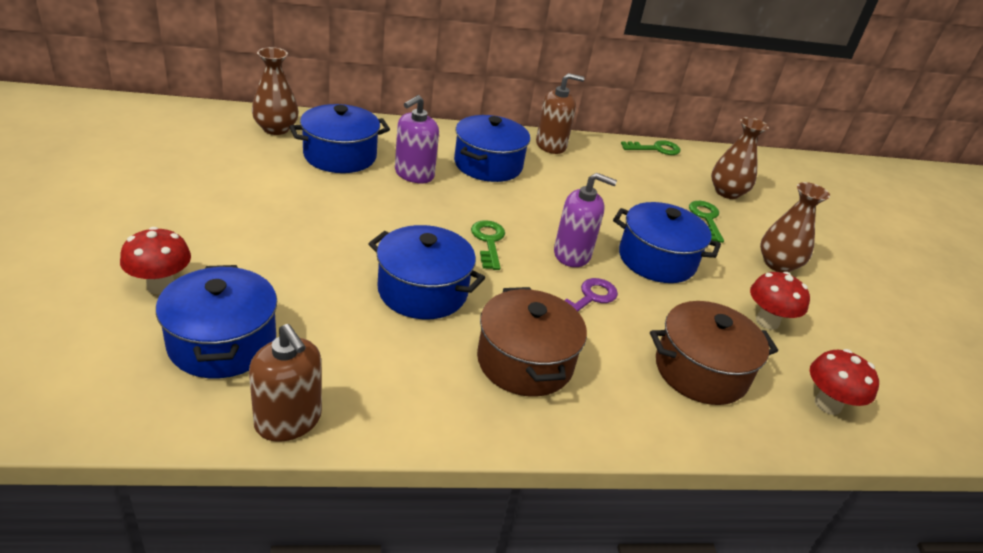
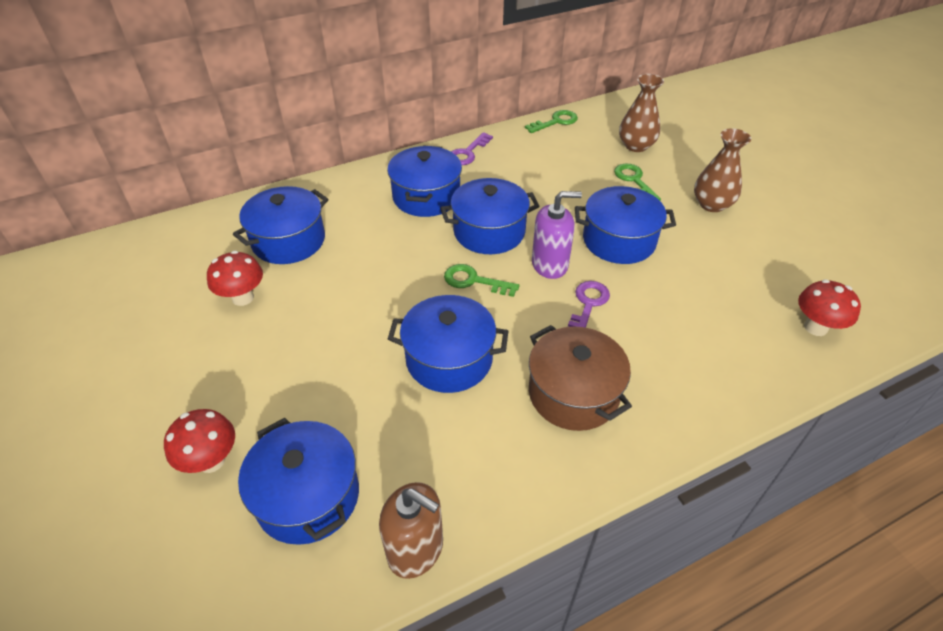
camera: 15 degrees left, 10 degrees up
(276, 129) = (209, 233): brown vase -> none
(414, 174) = (368, 234): purple soap dispenser -> none
(488, 241) = (474, 281): green key -> green key turned 45 degrees counterclockwise
(530, 210) = (489, 231): none -> blue pot
(551, 145) = (467, 153): brown soap dispenser -> purple key
(701, 371) = (710, 338): brown pot -> none
(767, 322) = (733, 266): red mushroom -> red mushroom (243, 298)

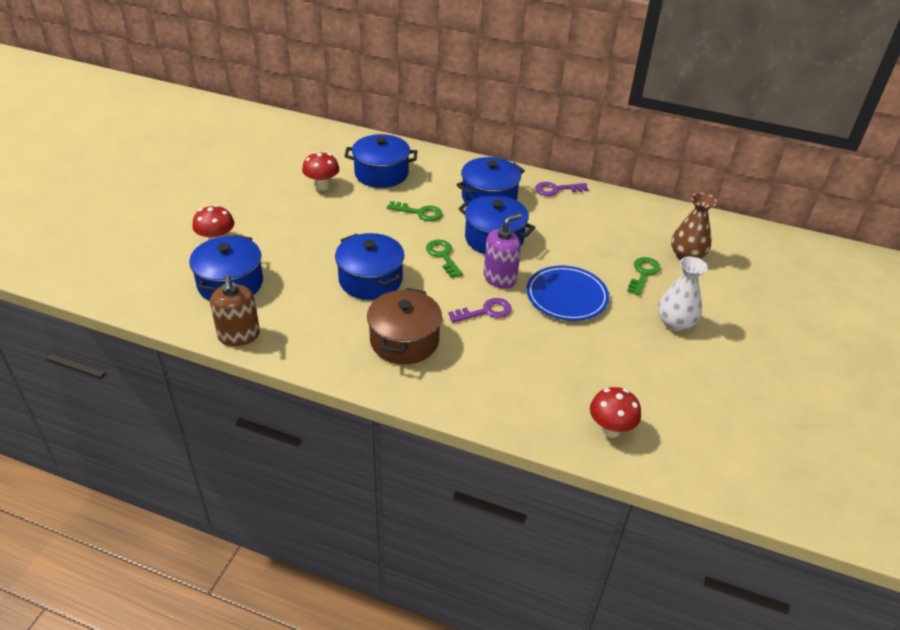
camera: 45 degrees right, 5 degrees down
(550, 264) = (500, 278): purple soap dispenser -> purple soap dispenser turned 75 degrees counterclockwise
(555, 122) = (652, 207): green key -> green key (419, 212)
(619, 240) = (566, 296): blue pot -> blue plate
(712, 204) = (675, 323): brown vase -> white vase

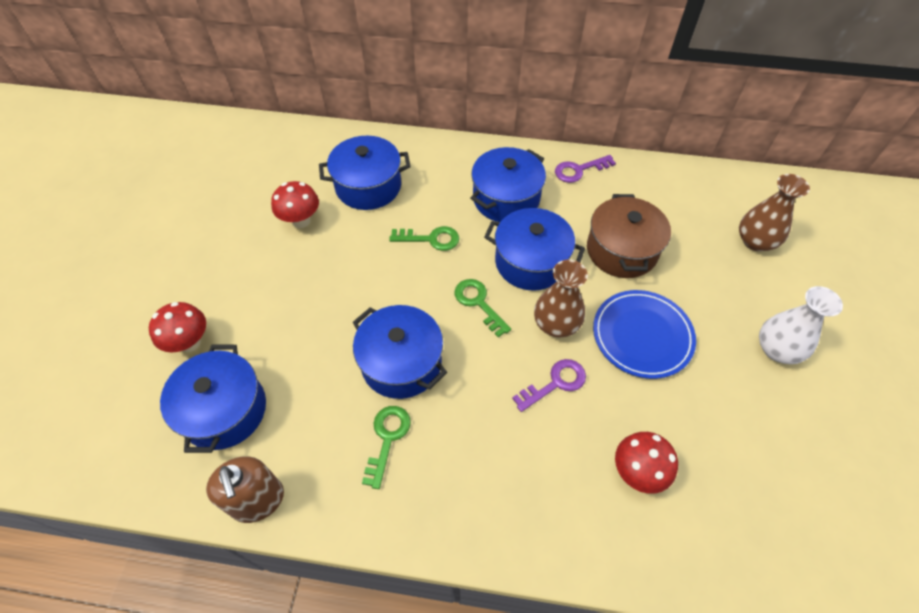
camera: 10 degrees left, 15 degrees up
(404, 341) = (471, 457): brown pot -> brown pot (621, 250)
(500, 278) = (556, 324): purple soap dispenser -> brown vase
(610, 429) = (760, 544): red mushroom -> red mushroom (637, 472)
(643, 273) = (717, 279): green key -> green key (387, 438)

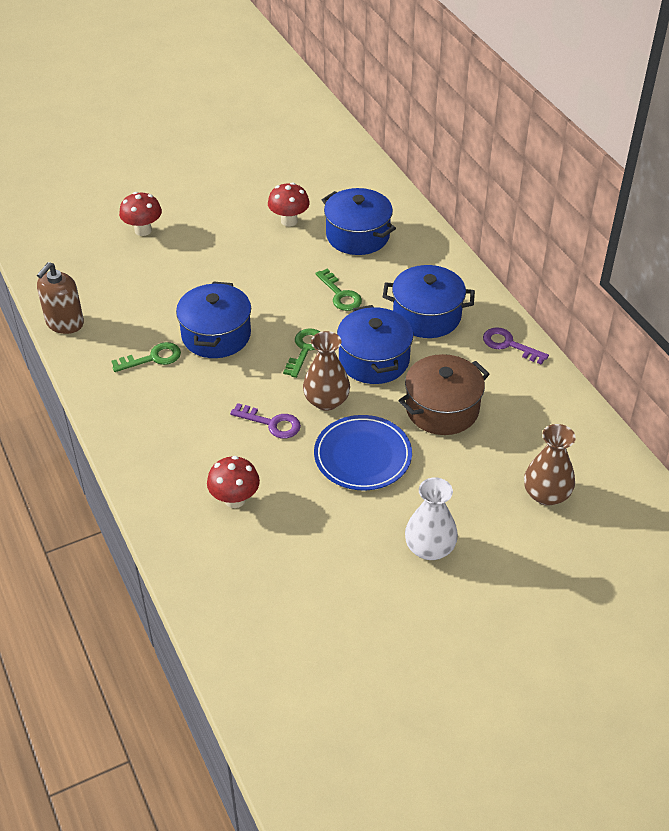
camera: 55 degrees right, 10 degrees down
(224, 410) = (110, 274): blue pot -> none

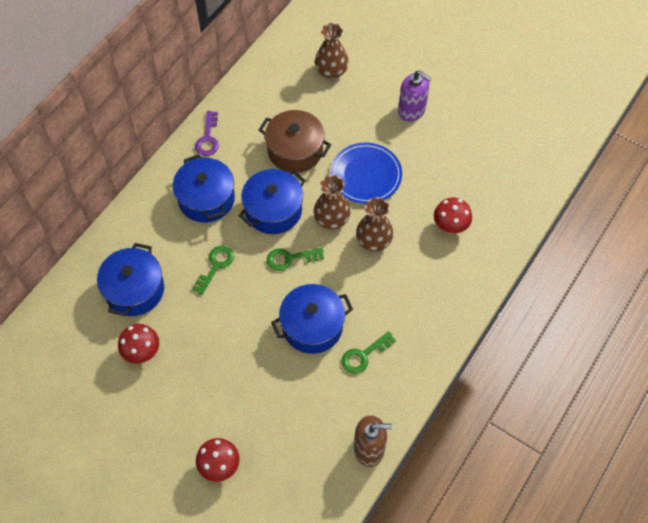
camera: 120 degrees left, 15 degrees up
(153, 358) = (363, 355): green key -> green key turned 75 degrees counterclockwise
(272, 423) = (373, 241): purple key -> brown vase
(429, 548) = (412, 110): white vase -> purple soap dispenser

